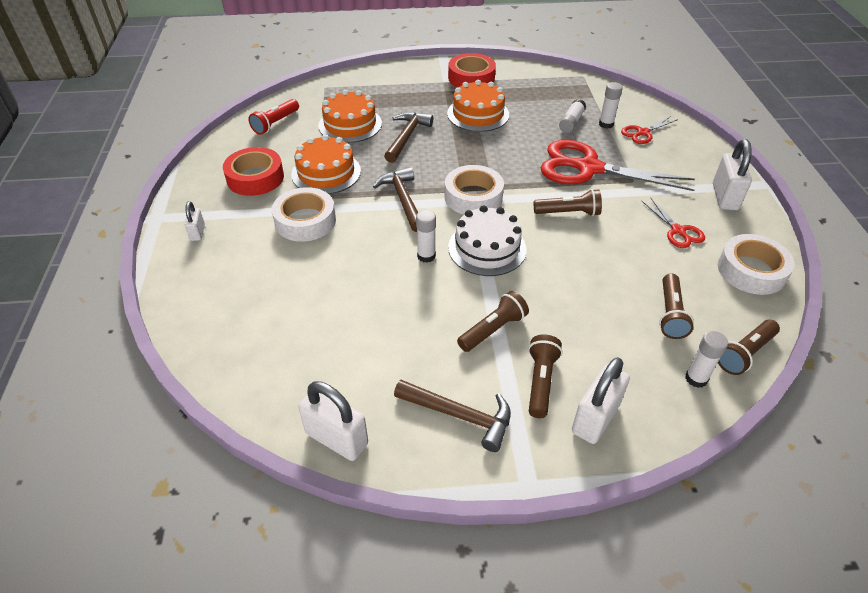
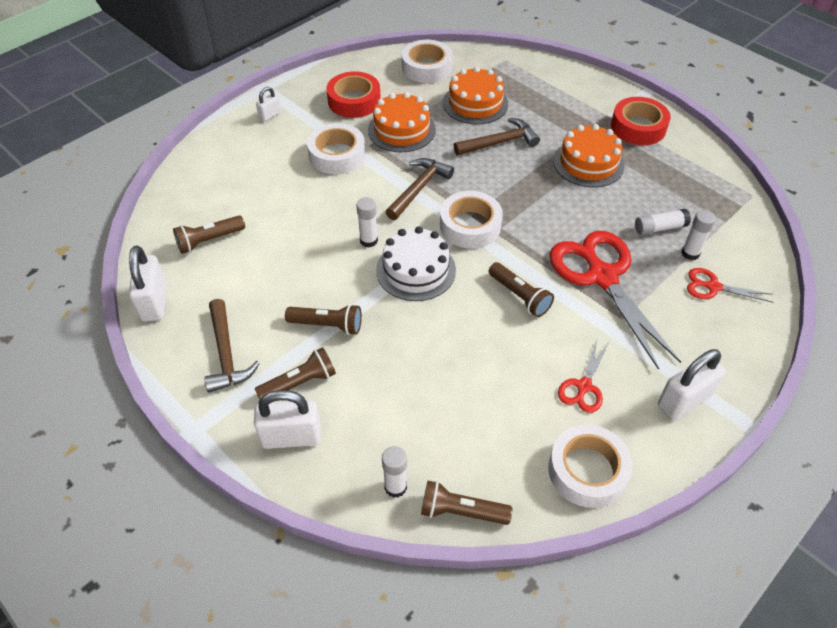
camera: 50 degrees right, 5 degrees up
(275, 123) = (426, 67): red flashlight -> white tape
(670, 314) = (459, 432): brown flashlight -> brown flashlight (209, 240)

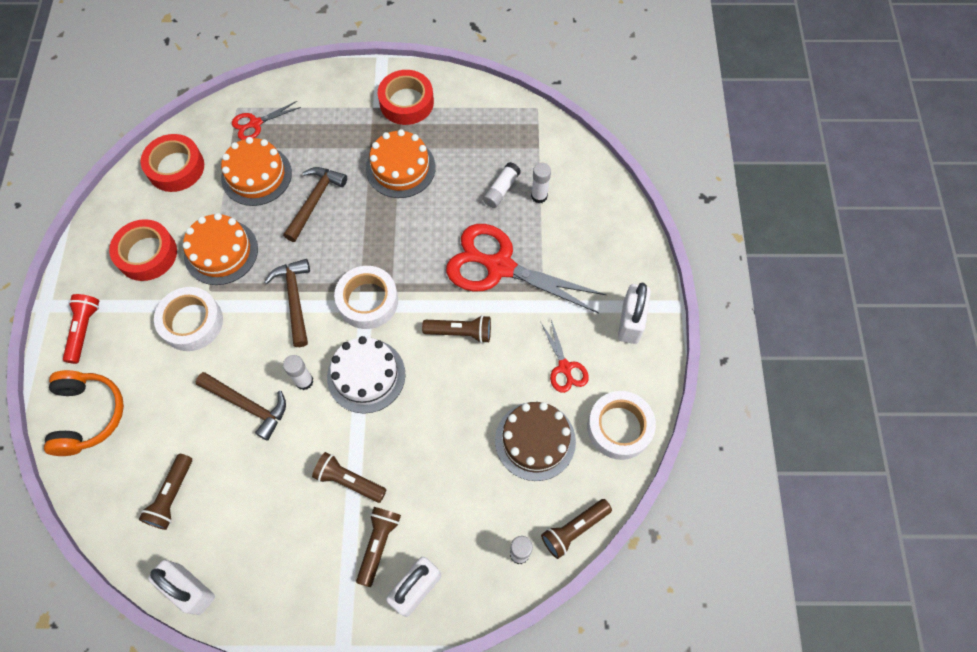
camera: 45 degrees left, 15 degrees up
(218, 160) = (88, 415): none -> orange headphones
(226, 354) = (299, 575): brown hammer -> brown hammer (247, 405)
(270, 115) = (84, 330): white padlock -> red flashlight
(327, 325) = (349, 481): brown flashlight -> brown flashlight turned 120 degrees counterclockwise
(426, 67) = (176, 167): white tape -> red tape
(499, 417) = (535, 440): none -> brown cake
(713, 287) = (576, 213): red scissors -> red scissors (255, 123)

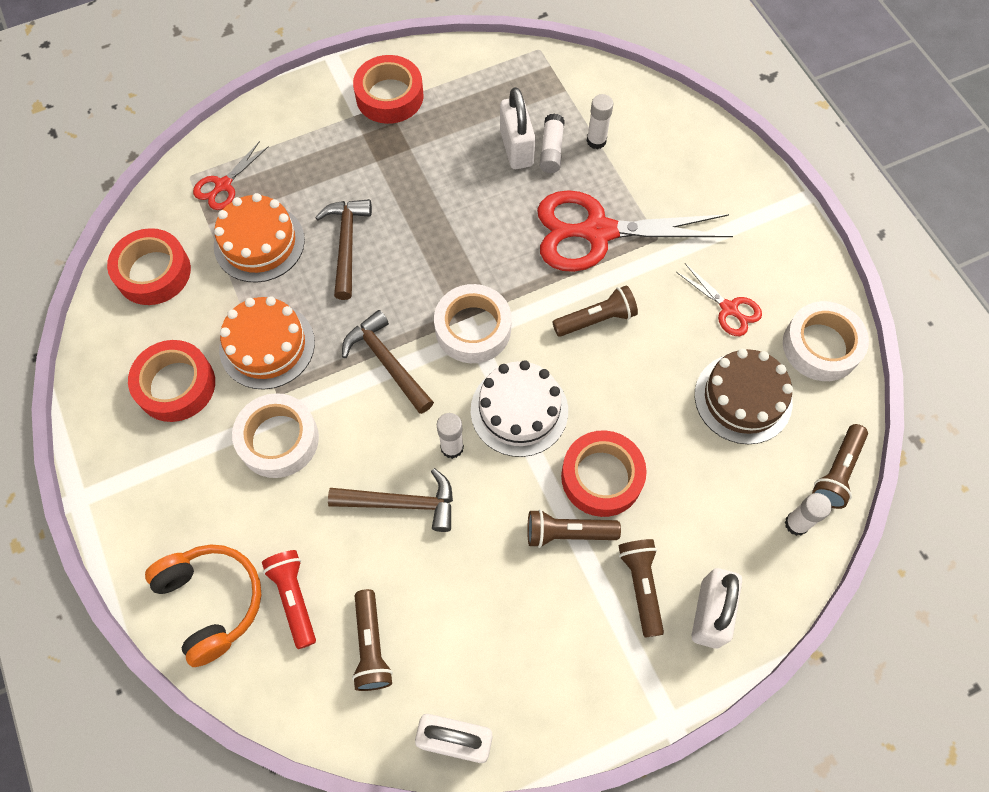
camera: 25 degrees left, 0 degrees up
(84, 330) = (148, 506): red flashlight -> red flashlight (294, 598)
(396, 451) = (601, 477): none -> red tape
(400, 168) = (425, 170): orange cake -> none
(630, 322) = (768, 233): white padlock -> white padlock (516, 148)

